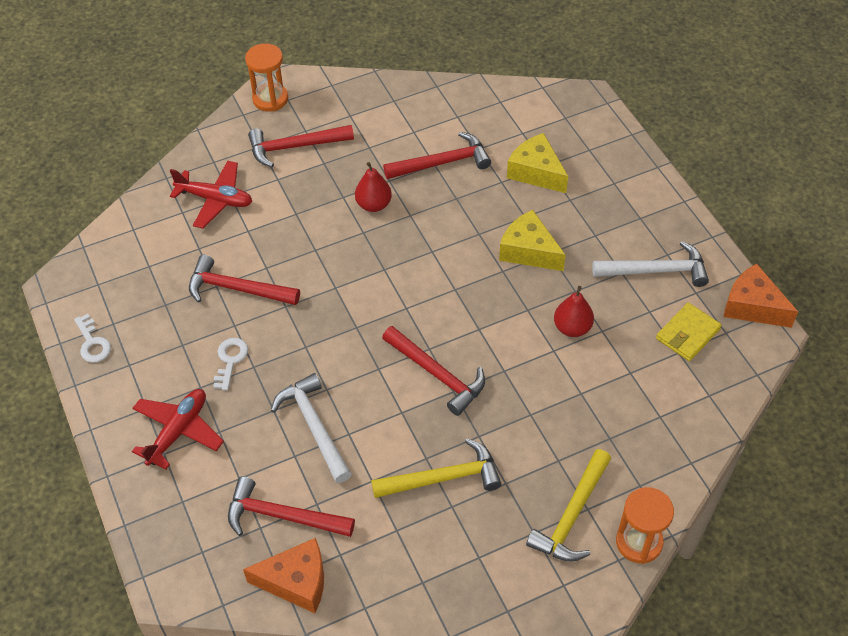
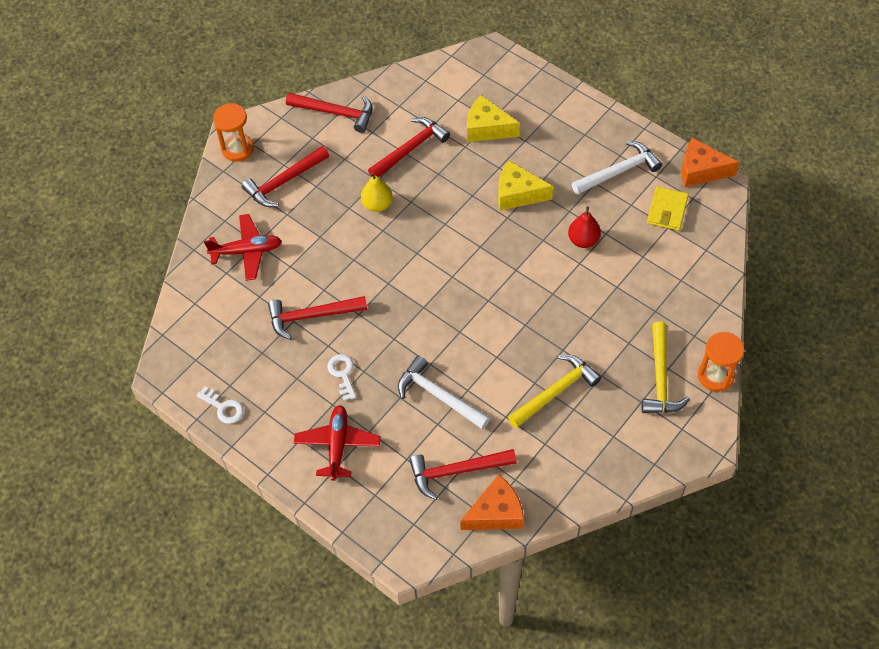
camera: 25 degrees left, 5 degrees up
(373, 205) = (377, 204): red pear -> yellow pear
(437, 374) = (506, 317): red hammer -> red hammer (336, 113)

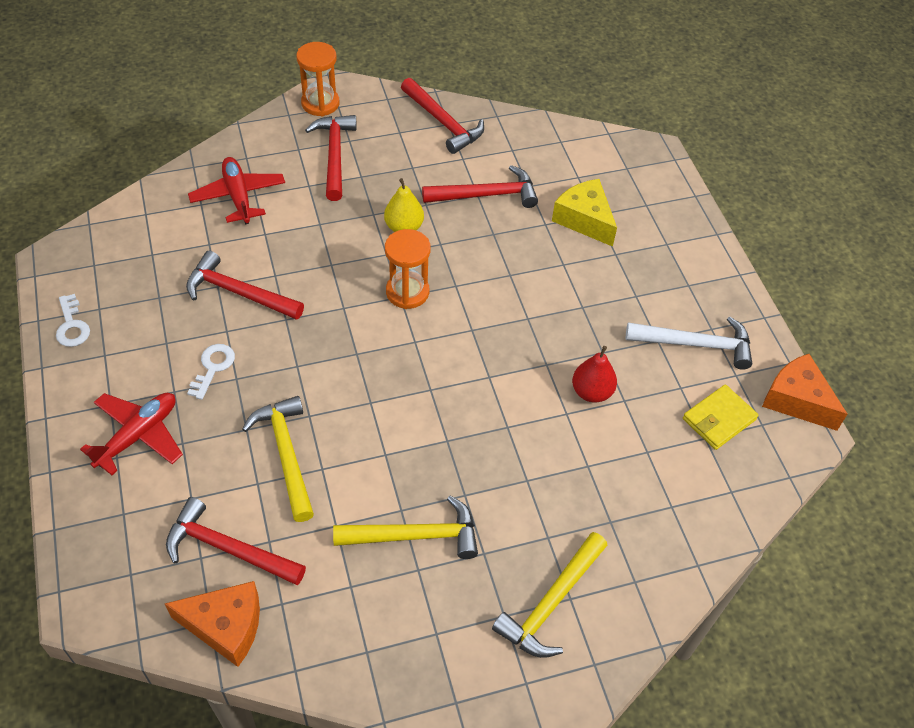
camera: 30 degrees right, 5 degrees down
(247, 251) = (238, 196): red plane -> red plane turned 135 degrees counterclockwise
(284, 182) = (334, 155): red hammer -> red hammer turned 90 degrees clockwise
(438, 396) = (286, 454): white hammer -> yellow hammer
(517, 194) = (560, 301): yellow cheese -> none
(715, 376) = (621, 647): orange hourglass -> orange hourglass (407, 292)

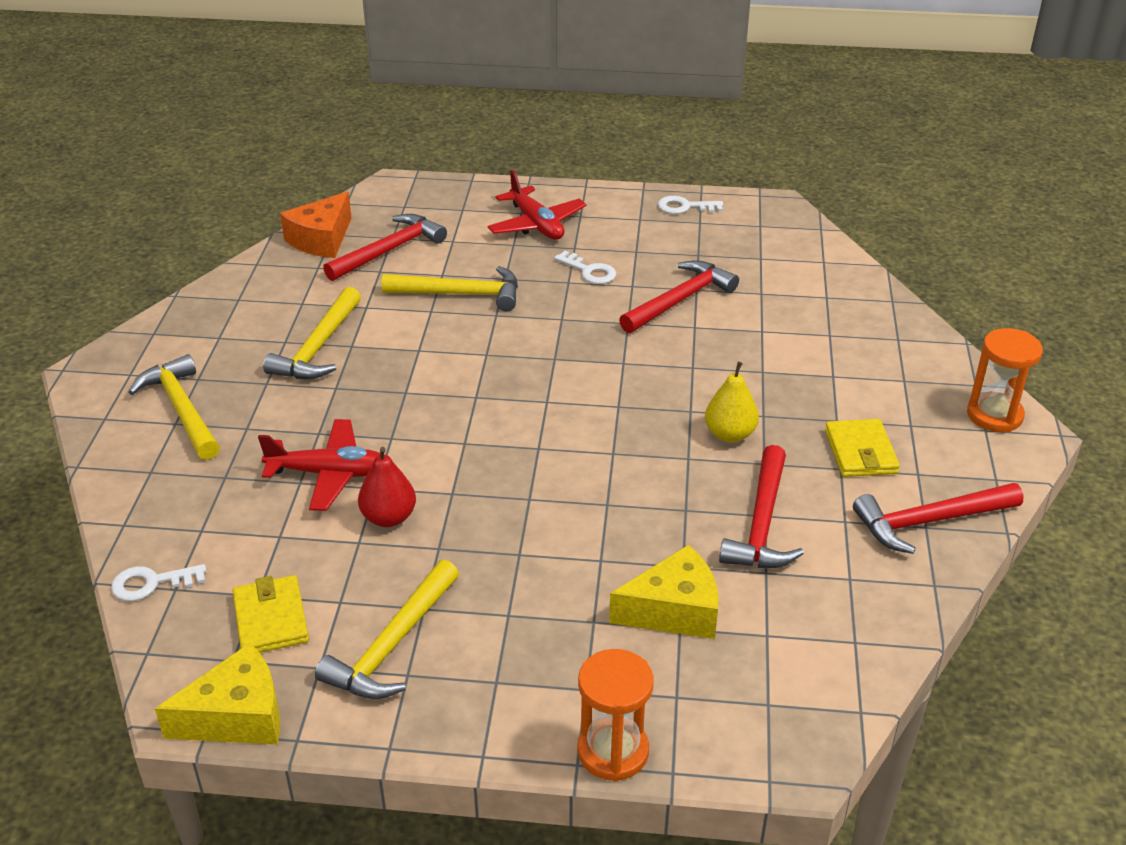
camera: 115 degrees right, 15 degrees down
(238, 196) = (830, 323): red plane -> red plane (329, 474)
(334, 155) = (883, 406): red hammer -> none
(391, 160) = (860, 452): none -> yellow wallet
(407, 292) = (622, 412): orange hourglass -> orange hourglass (613, 751)
(696, 344) = (392, 645): white hammer -> yellow hammer
(737, 509) = (151, 583): none -> white key
(796, 400) = (237, 716): orange cheese -> yellow cheese

